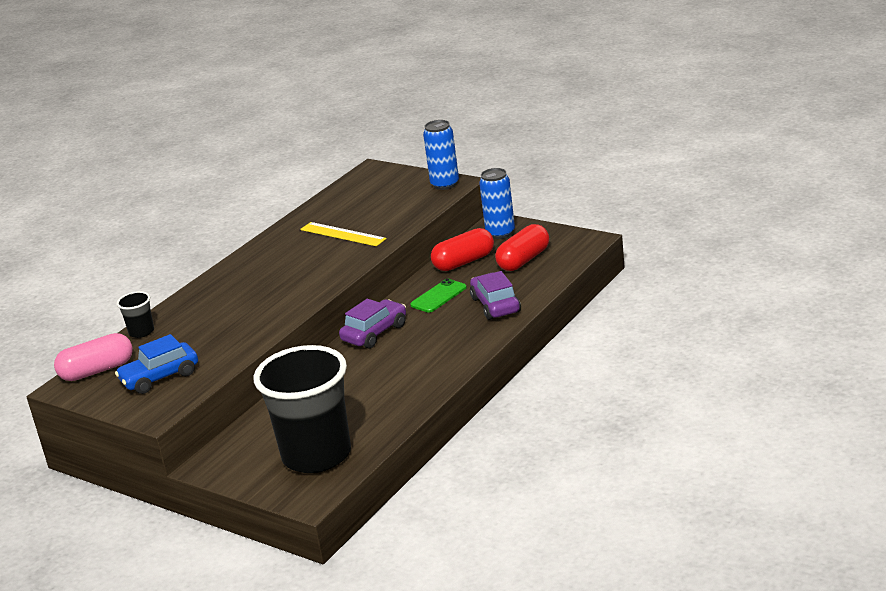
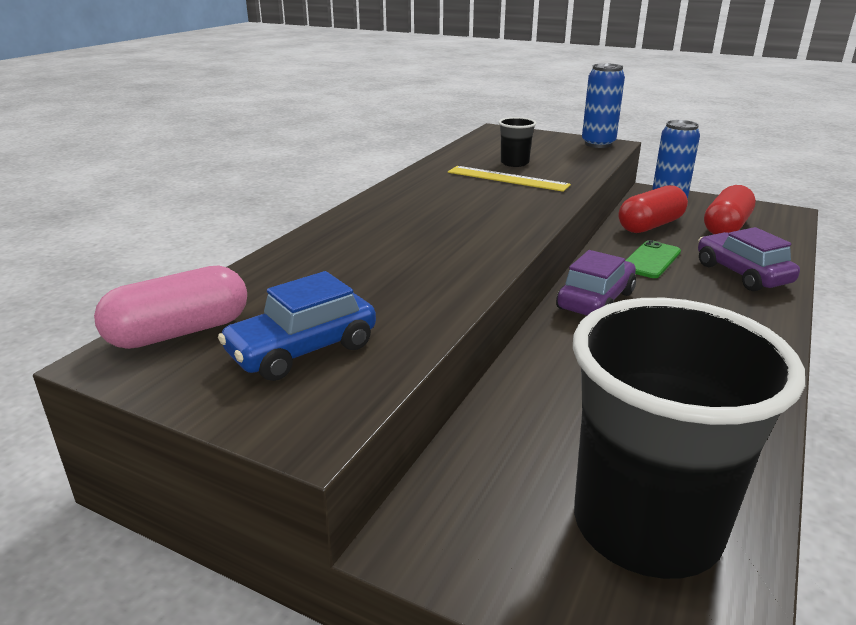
camera: 10 degrees left, 0 degrees up
(141, 332) = (254, 274): black cup -> black cup (514, 163)

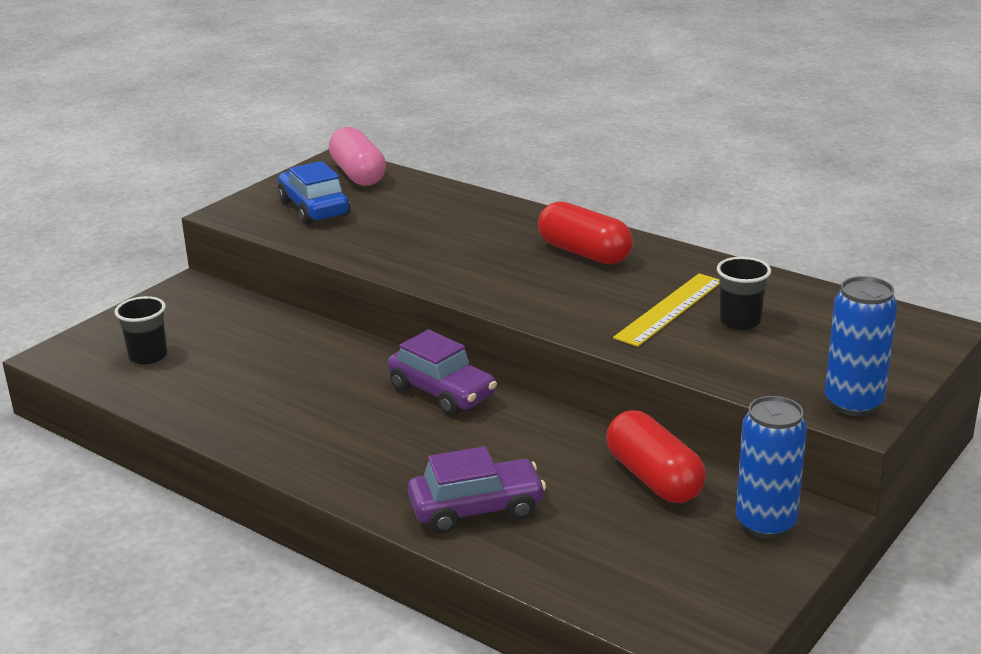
camera: 100 degrees right, 0 degrees up
(646, 526) = (148, 356): black cup -> black cup, size x0.41
(651, 260) = (535, 450): green phone -> none
(726, 227) = (640, 548): red capsule -> red capsule (584, 253)

